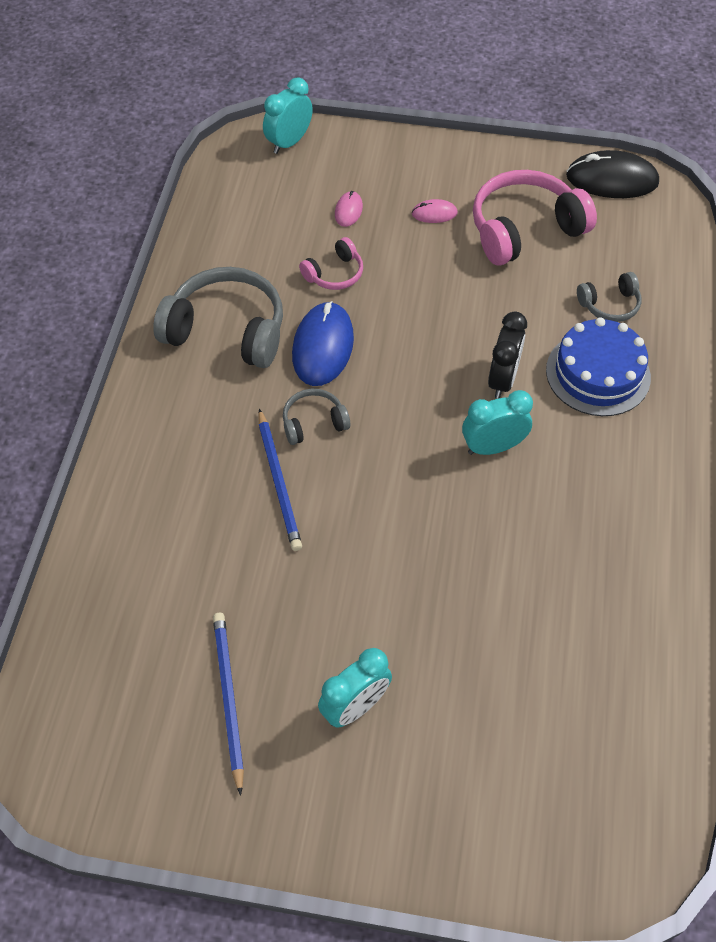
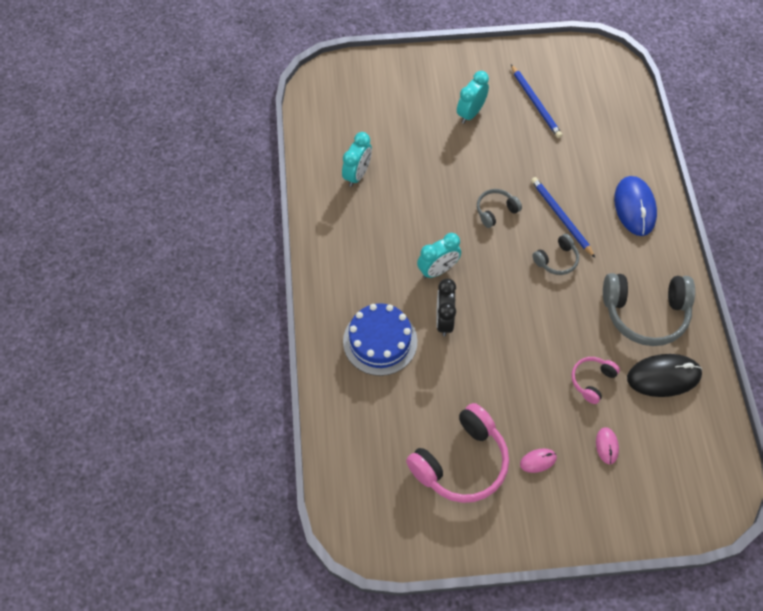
camera: 165 degrees right, 5 degrees up
(289, 142) = (688, 511): turquoise clock -> turquoise clock (357, 175)
(323, 347) = (574, 316): blue mouse -> blue mouse (634, 207)
(610, 305) = (381, 403): grey headphones -> grey headphones (495, 211)
(612, 179) = (400, 539): black mouse -> black mouse (663, 376)

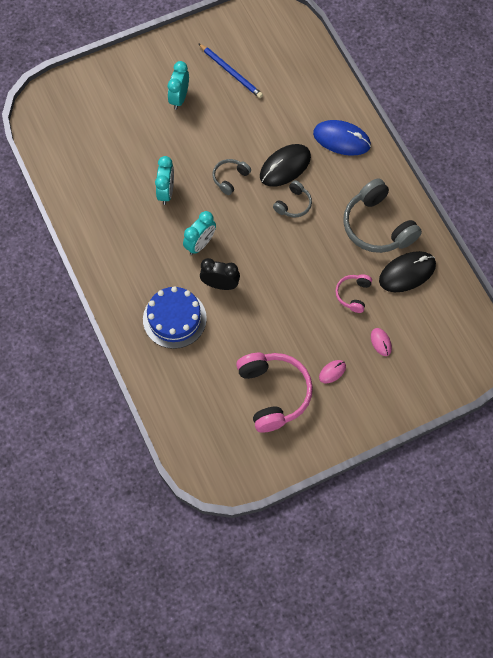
camera: 20 degrees left, 5 degrees up
(357, 175) = (103, 183): turquoise clock -> turquoise clock (166, 192)
(444, 320) = (220, 284): black clock -> black clock turned 120 degrees clockwise
(461, 462) = (273, 393): pink headphones -> pink headphones turned 45 degrees counterclockwise
(561, 217) = (285, 166): blue pencil -> black mouse
(634, 207) = (341, 139): blue mouse -> blue mouse turned 45 degrees counterclockwise
(645, 313) = (377, 226): grey headphones -> grey headphones turned 75 degrees clockwise

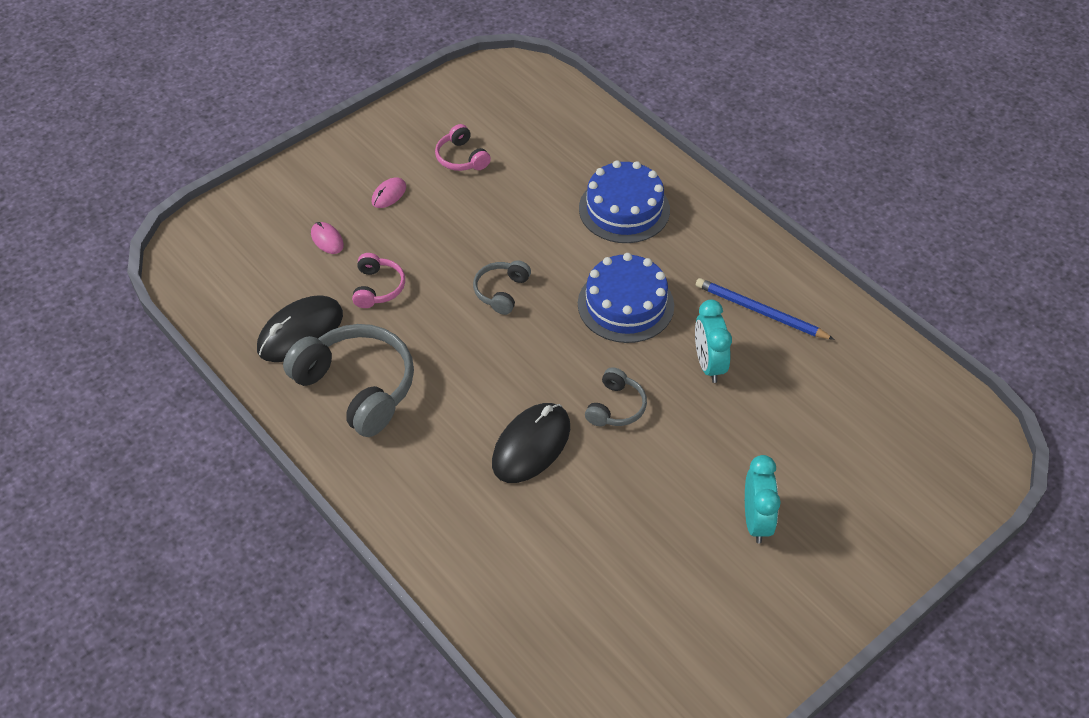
camera: 165 degrees right, 15 degrees down
(200, 244) = (625, 305): turquoise clock -> blue cake
(220, 284) = (576, 261): black clock -> none
(231, 72) = (683, 593): blue pencil -> blue pencil (760, 311)
(273, 393) = (461, 158): pink headphones -> pink headphones, size x0.51
(293, 204) = (500, 390): grey headphones -> grey headphones (501, 291)
(341, 139) = (445, 513): blue mouse -> none

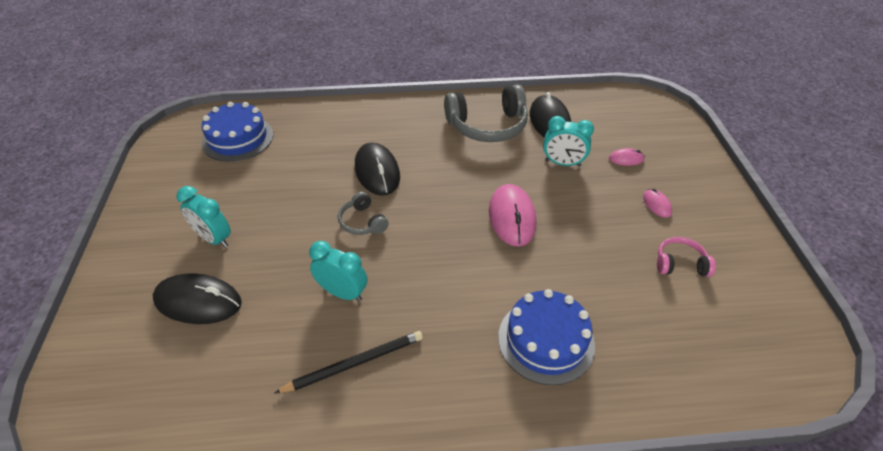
camera: 125 degrees right, 5 degrees down
(378, 288) = (562, 163): pink headphones -> turquoise clock
(501, 291) = (512, 217): grey headphones -> pink mouse
(625, 305) = (441, 278): blue cake -> blue cake (238, 138)
(760, 311) = (354, 363): blue pencil -> black pencil
(824, 467) = (198, 301): none -> black mouse

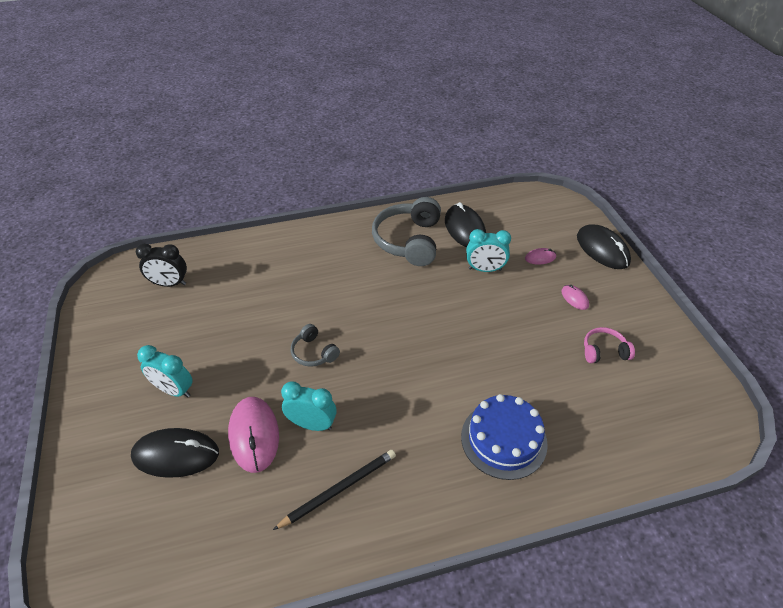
camera: 10 degrees left, 0 degrees up
(238, 138) = (169, 284): blue cake -> black clock
(377, 171) = (315, 300): black mouse -> black mouse (602, 249)
(487, 126) = (409, 241): grey headphones -> grey headphones turned 120 degrees clockwise
(512, 217) = (450, 328): pink mouse -> pink mouse (254, 435)

